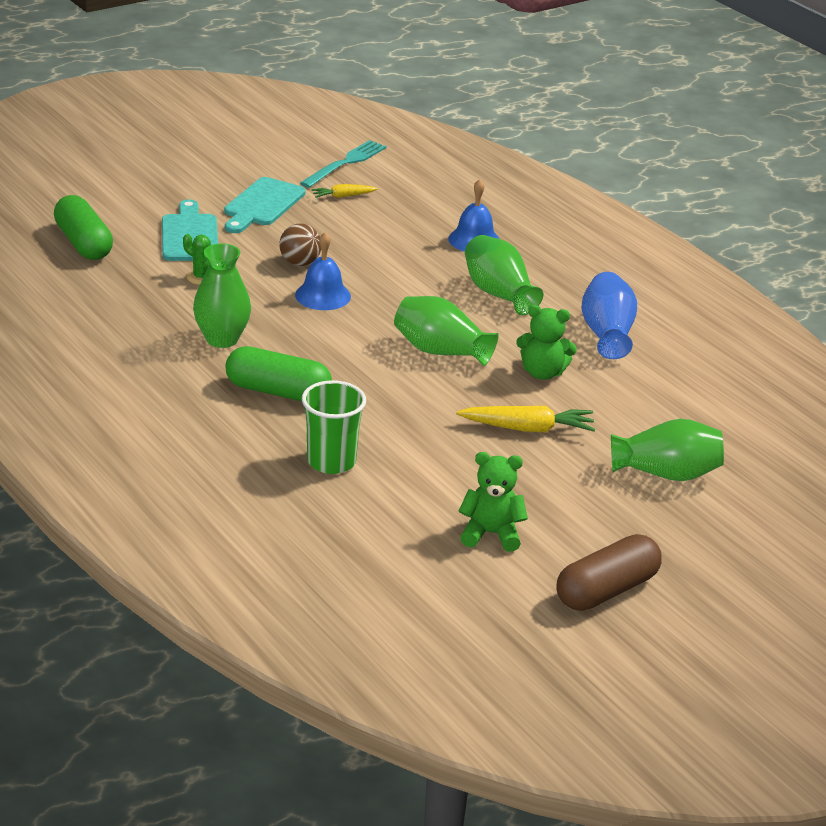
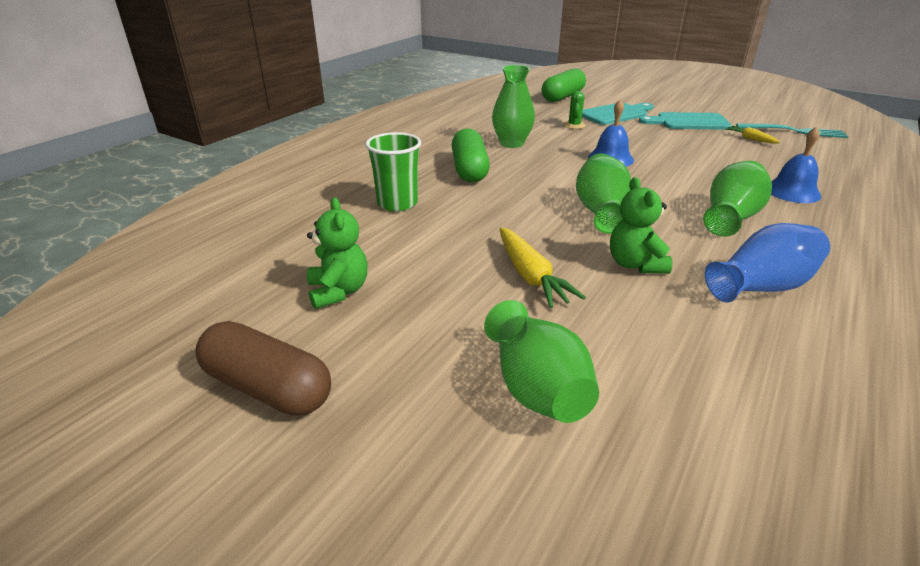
camera: 70 degrees right, 0 degrees up
(300, 263) = (639, 144): brown ball -> none

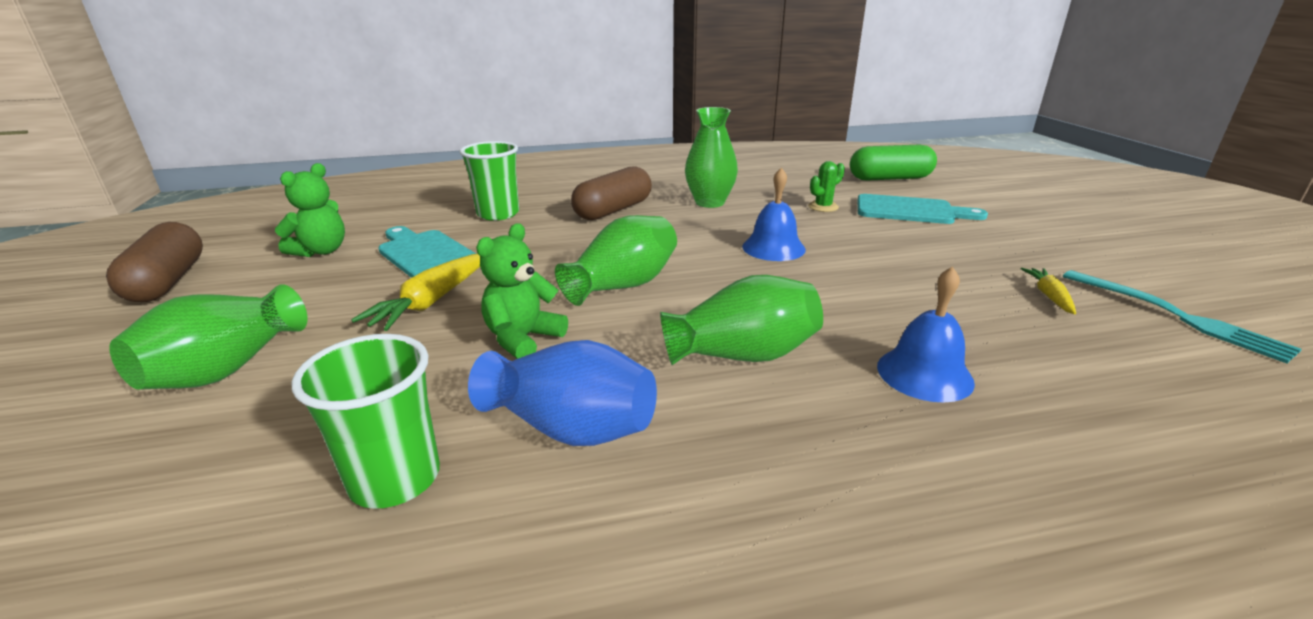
camera: 45 degrees right, 5 degrees down
(469, 170) = (613, 210): green capsule -> brown capsule
(688, 122) = (997, 247): turquoise cutting board -> turquoise cutting board (426, 254)
(768, 355) = (395, 479): none -> green cup

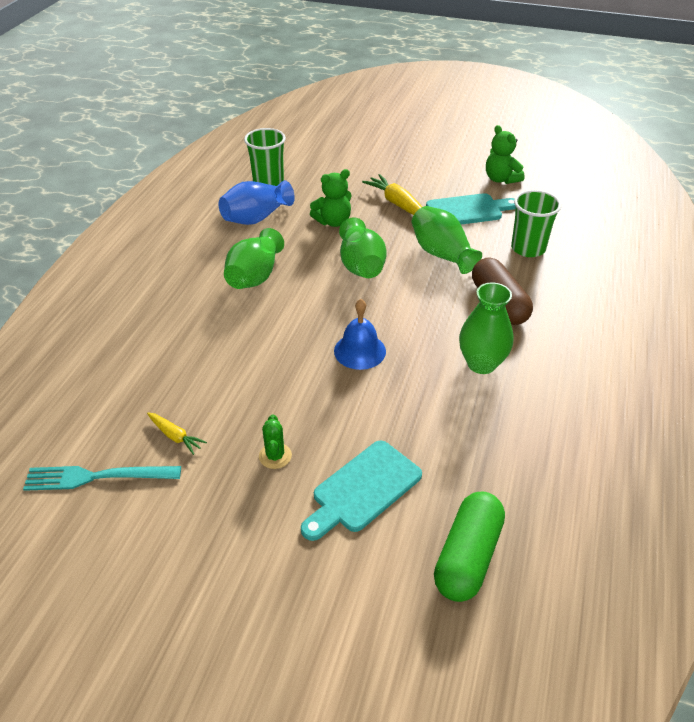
camera: 120 degrees right, 15 degrees up
(168, 281) = (488, 140): brown capsule -> none
(227, 369) = (376, 155): green vase -> green vase (442, 254)
(523, 339) = (333, 222): green teddy bear -> green teddy bear turned 90 degrees clockwise
(823, 207) = (418, 431): green cactus -> green cactus (275, 456)
(924, 374) = (182, 323): blue bell -> none

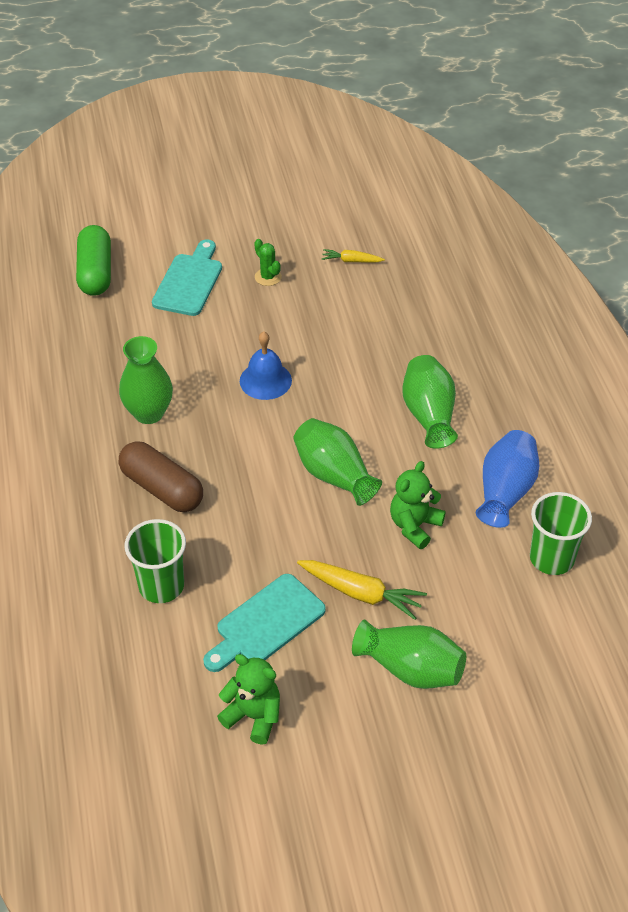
camera: 150 degrees right, 5 degrees up
(96, 477) = (376, 220): turquoise fork -> none
(442, 254) = (257, 531): green vase -> green vase (410, 669)

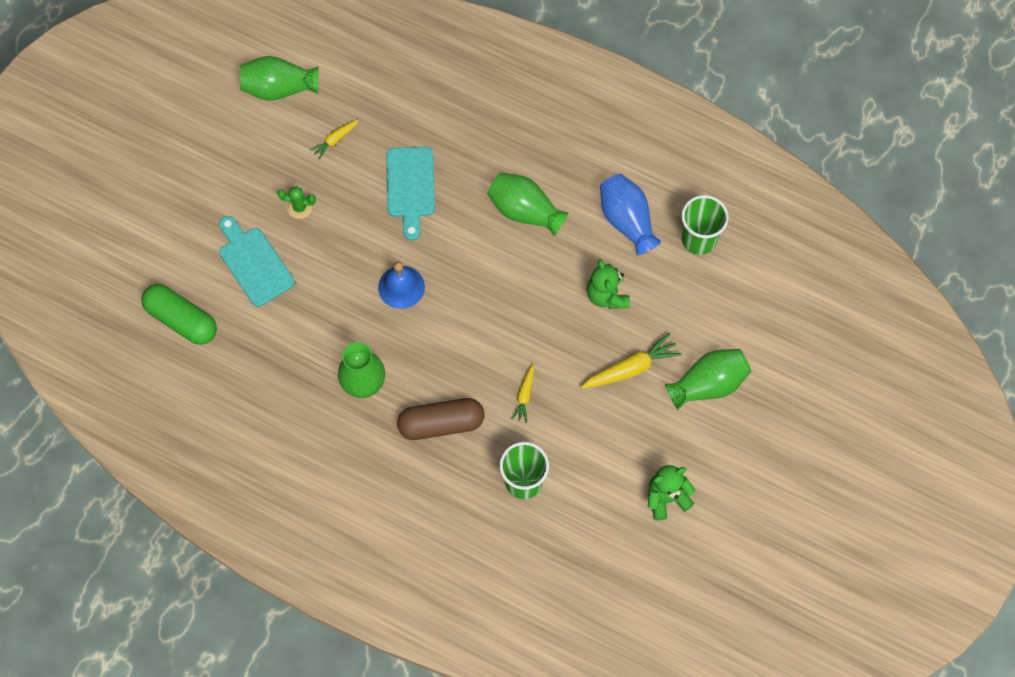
camera: 50 degrees left, 20 degrees up
(250, 530) = (524, 395): none -> yellow carrot
(266, 623) = (606, 440): turquoise cutting board -> turquoise cutting board (410, 187)
(334, 475) = (524, 310): green vase -> green vase (279, 88)

